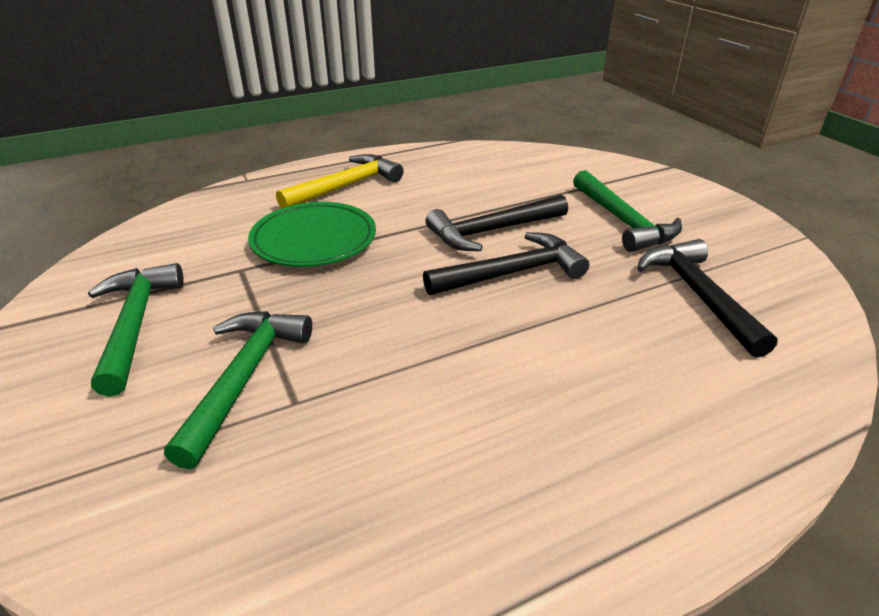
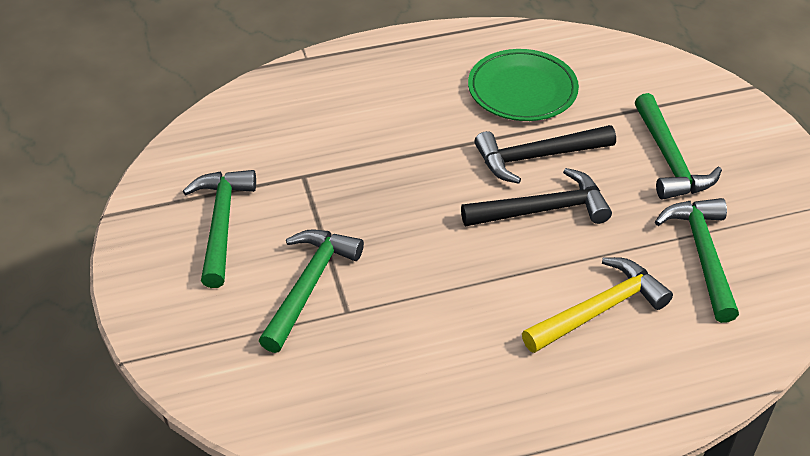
camera: 10 degrees right, 10 degrees up
(314, 240) = (369, 148): green plate -> green plate (522, 90)
(346, 186) = (404, 79): yellow hammer -> yellow hammer (599, 309)
(697, 295) = (702, 255): black hammer -> green hammer

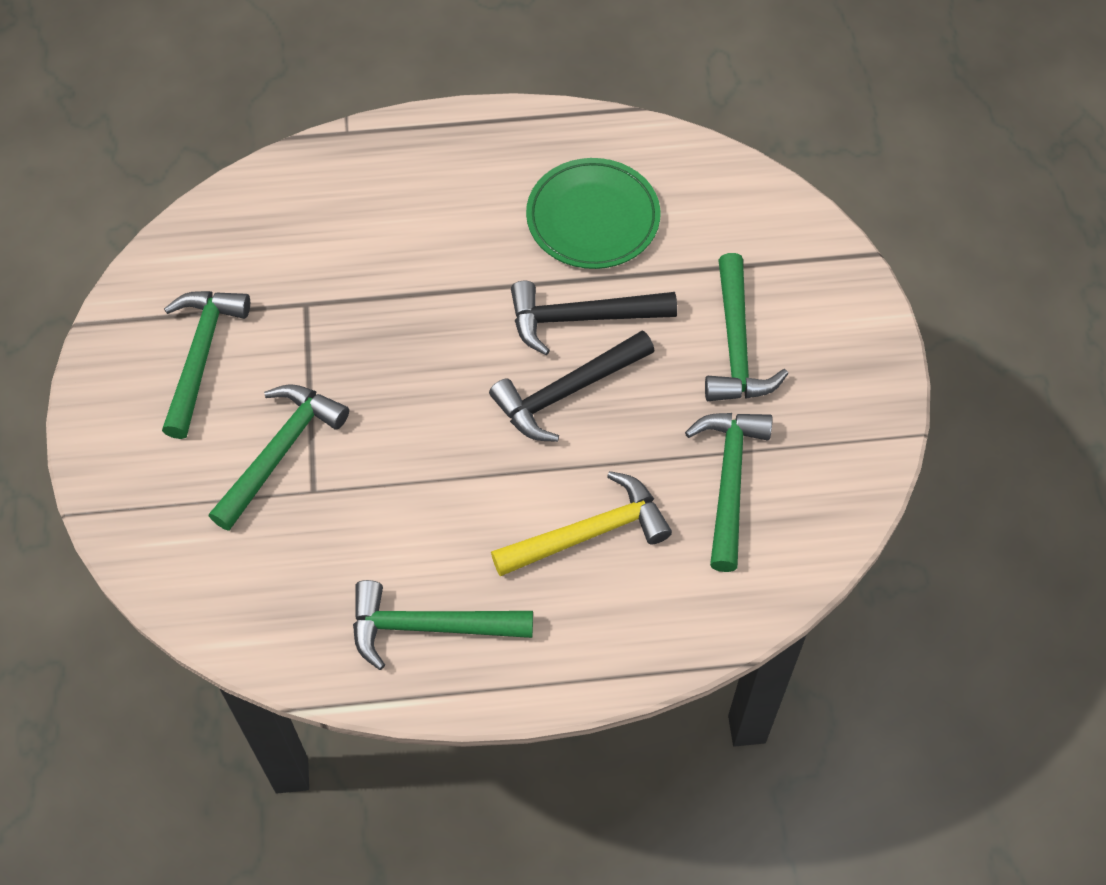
camera: 10 degrees right, 15 degrees up
(482, 404) = (428, 627): none -> green hammer
(543, 209) = (567, 392): black hammer -> black hammer turned 150 degrees clockwise

